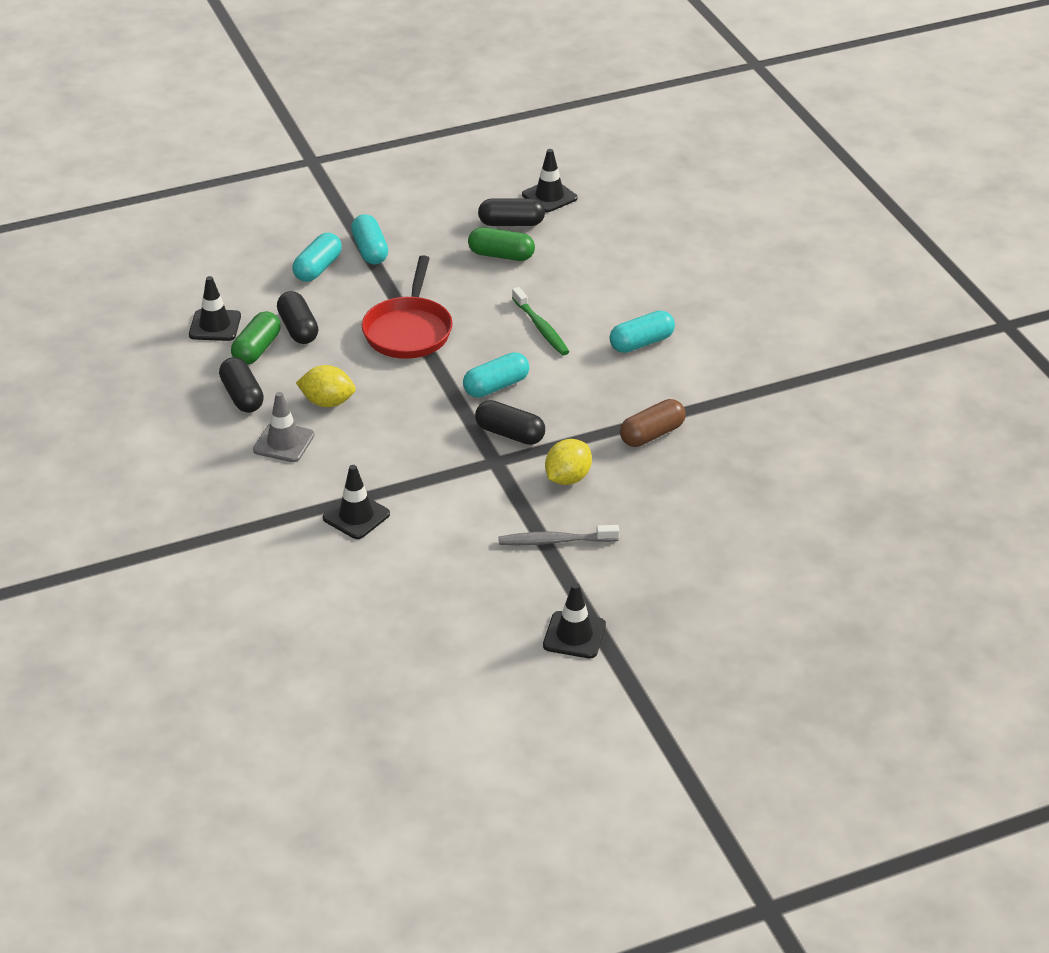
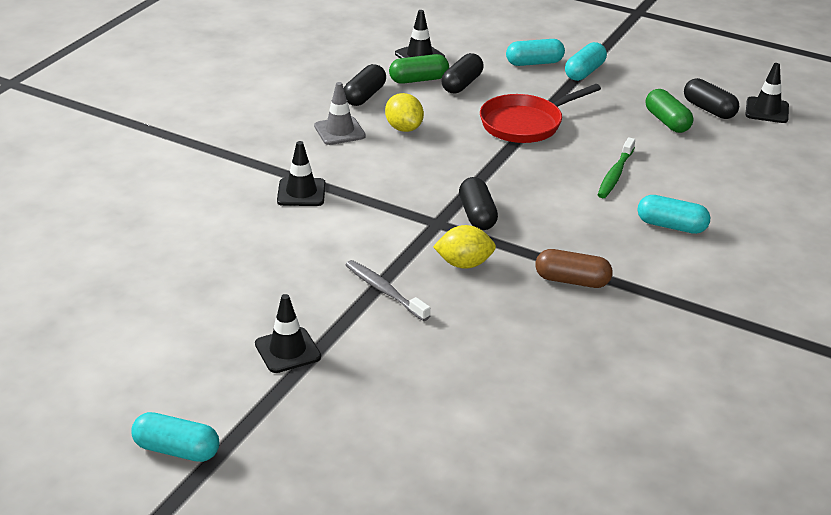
camera: 50 degrees right, 5 degrees down
(496, 386) = (521, 185): turquoise capsule -> turquoise capsule (176, 450)

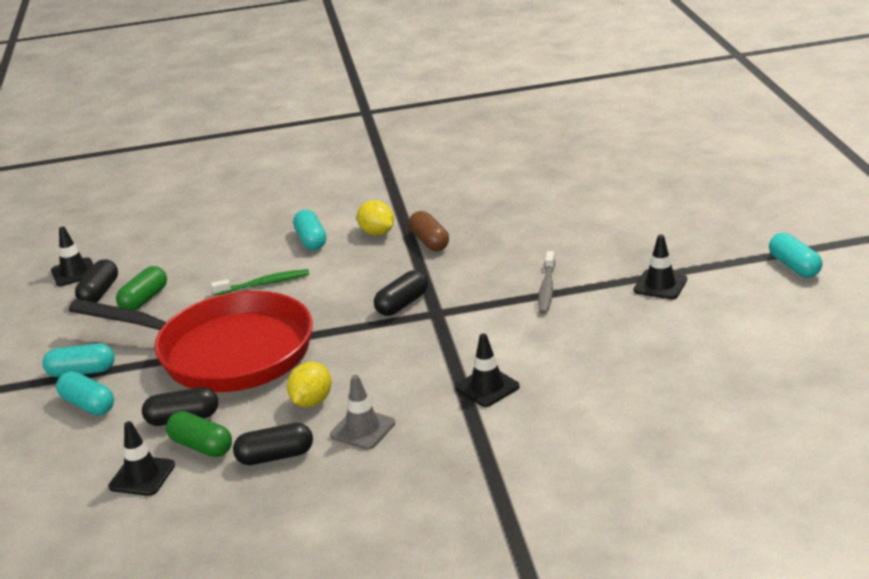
camera: 125 degrees left, 5 degrees down
(464, 264) = (470, 280): yellow lemon -> yellow lemon (377, 233)
(525, 124) = (226, 352): red pan -> red pan, size x1.76

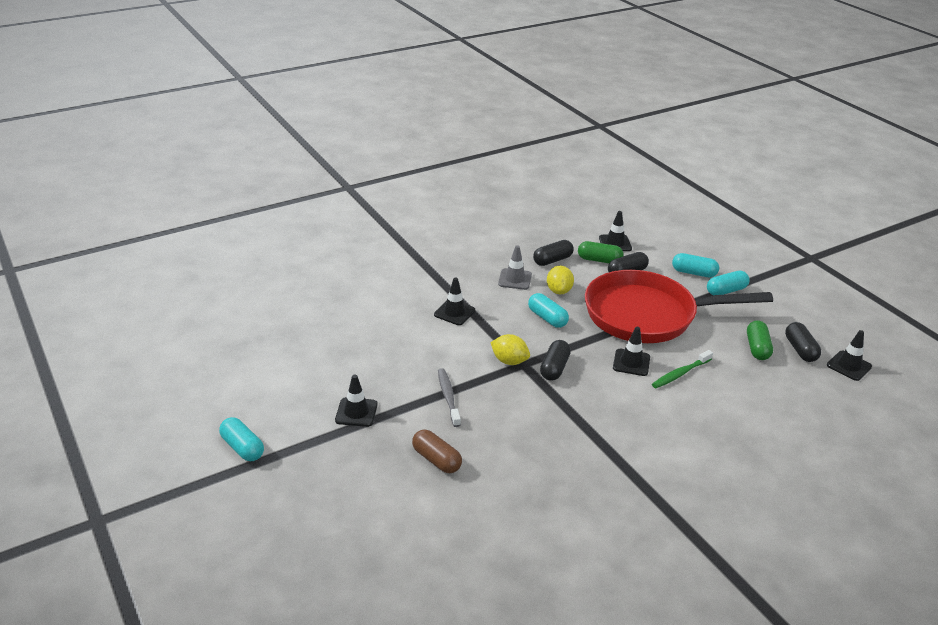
camera: 155 degrees right, 5 degrees up
(306, 300) = (631, 362): none -> black traffic cone
(311, 240) = (688, 427): turquoise capsule -> turquoise capsule (547, 318)
(377, 233) = (635, 444): yellow lemon -> yellow lemon (509, 361)
(429, 241) = (578, 438): brown capsule -> brown capsule (436, 460)

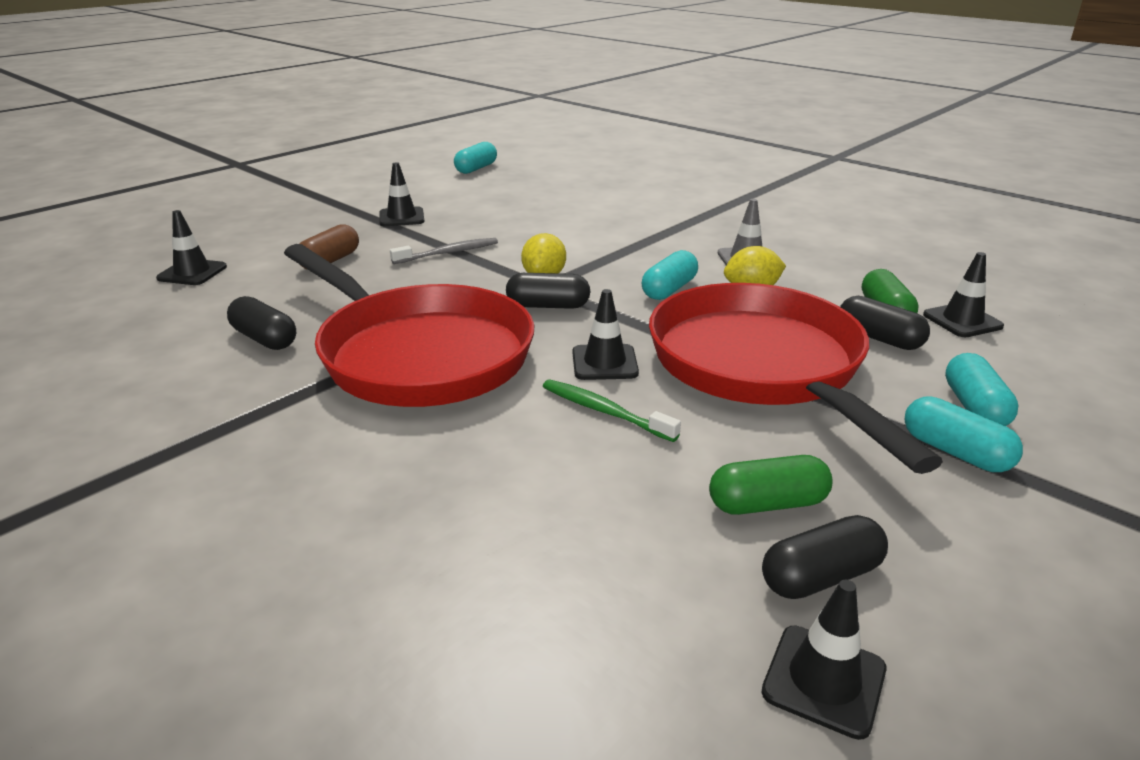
camera: 75 degrees right, 5 degrees down
(242, 448) = (333, 187): turquoise capsule -> turquoise capsule (476, 168)
(454, 312) = (626, 236): black traffic cone -> black traffic cone (192, 273)
(552, 260) = (832, 278): black capsule -> black capsule (265, 339)
(604, 429) = (418, 354): none -> red pan

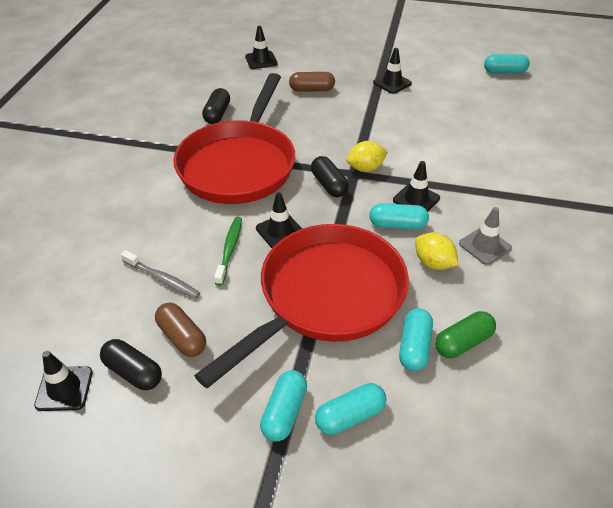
camera: 60 degrees right, 15 degrees up
(448, 253) = (361, 121): grey toothbrush -> grey toothbrush (162, 279)
(767, 504) = (182, 337): green capsule -> brown capsule
(879, 338) = (414, 347): black capsule -> turquoise capsule
(962, 321) = (489, 392): black traffic cone -> black traffic cone (416, 199)

